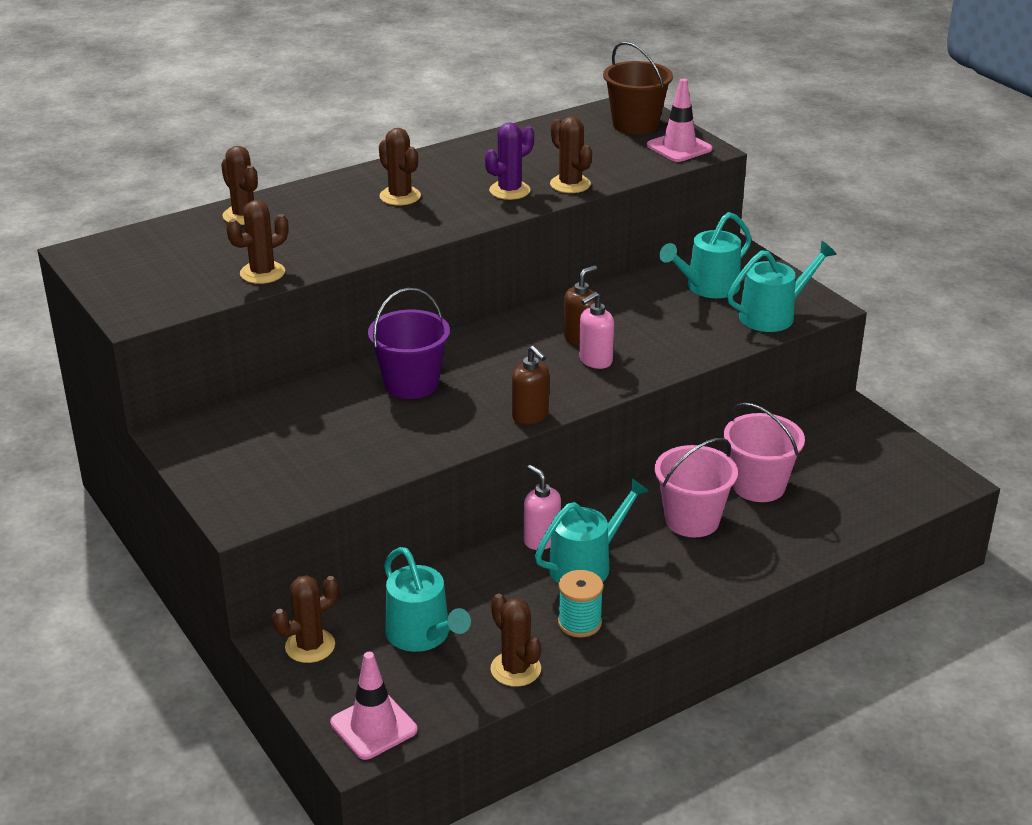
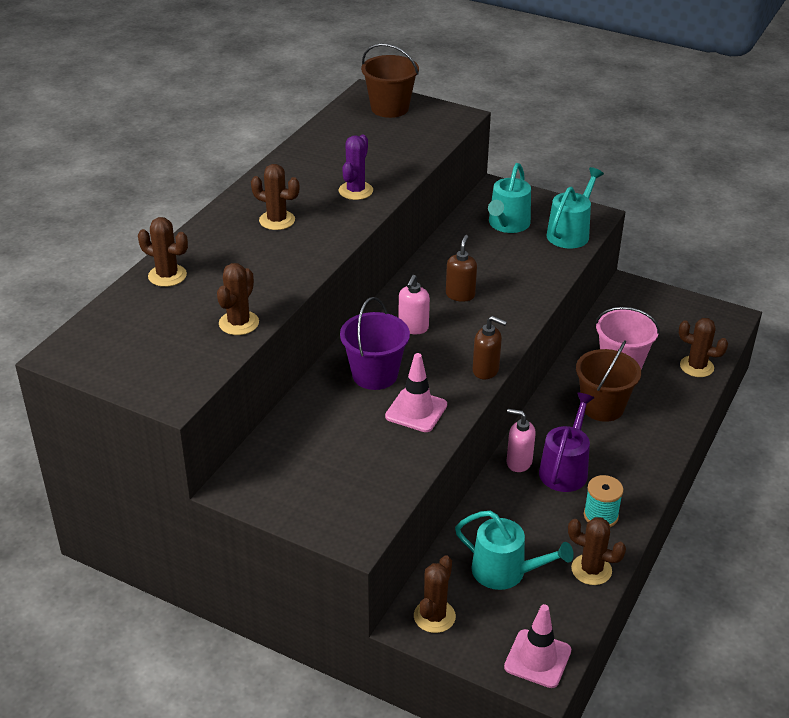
camera: 30 degrees left, 5 degrees up
(570, 184) = (394, 172): brown cactus -> brown cactus (696, 367)
(586, 565) = (565, 469): turquoise watering can -> purple watering can
(595, 361) = (487, 309): pink soap dispenser -> pink soap dispenser (413, 327)
(679, 147) = (440, 119): pink traffic cone -> pink traffic cone (416, 411)
(692, 520) = (602, 407): pink bucket -> brown bucket

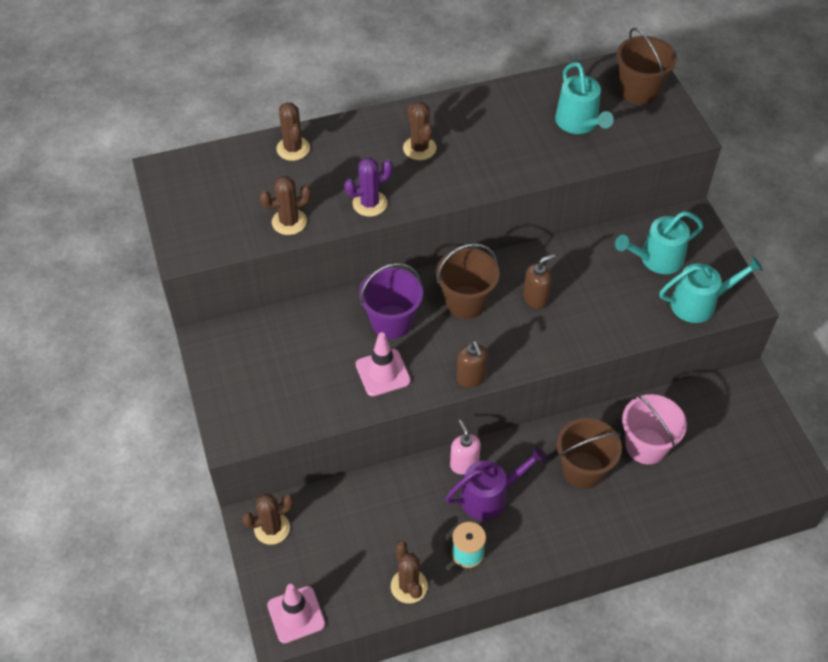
camera: 45 degrees right, 15 degrees up
(355, 191) = (508, 158): purple cactus -> purple cactus (370, 203)
(413, 327) = (466, 302): pink soap dispenser -> brown bucket
(505, 572) = (352, 537): turquoise watering can -> turquoise watering can (579, 123)
(696, 367) = (707, 496): brown cactus -> none

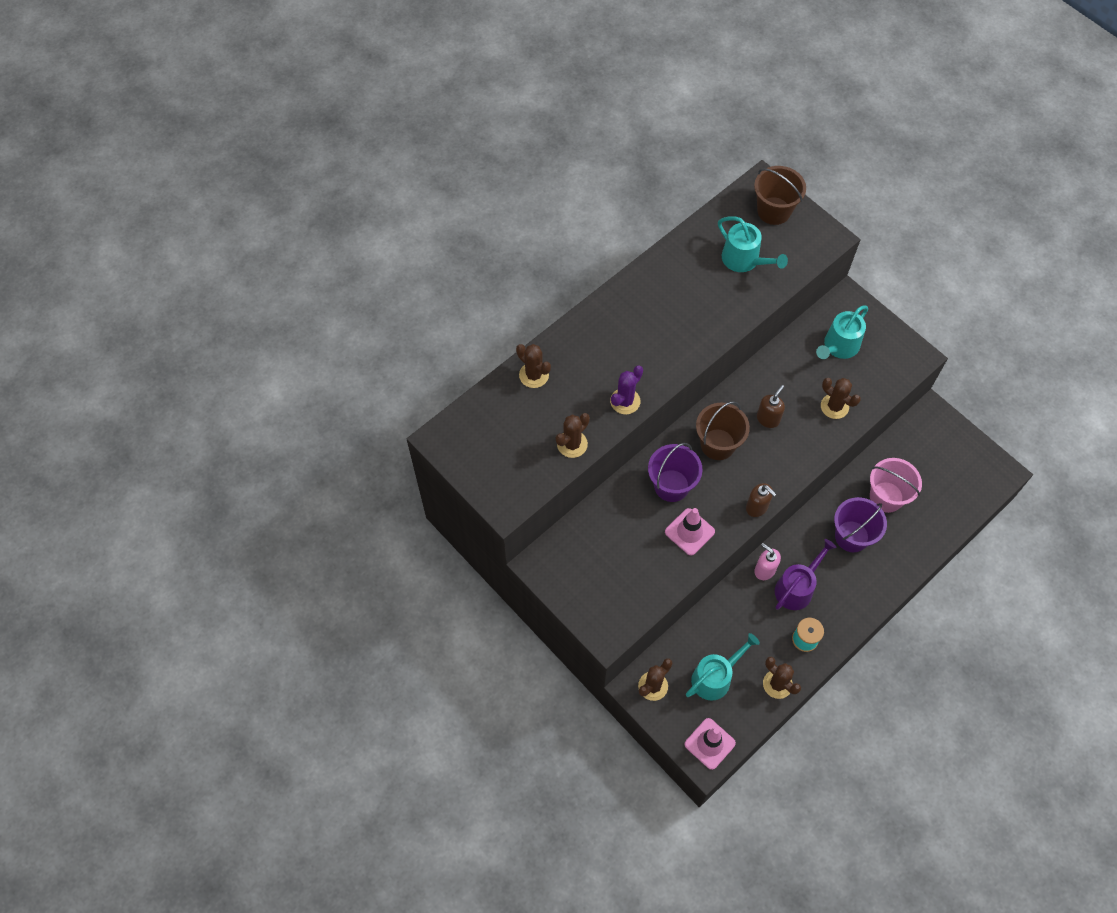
camera: 25 degrees left, 10 degrees up
(419, 148) = (634, 334): brown cactus -> brown cactus (834, 406)
(583, 470) = (851, 536): brown bucket -> purple bucket
(699, 303) = (888, 372): turquoise watering can -> turquoise watering can (715, 677)

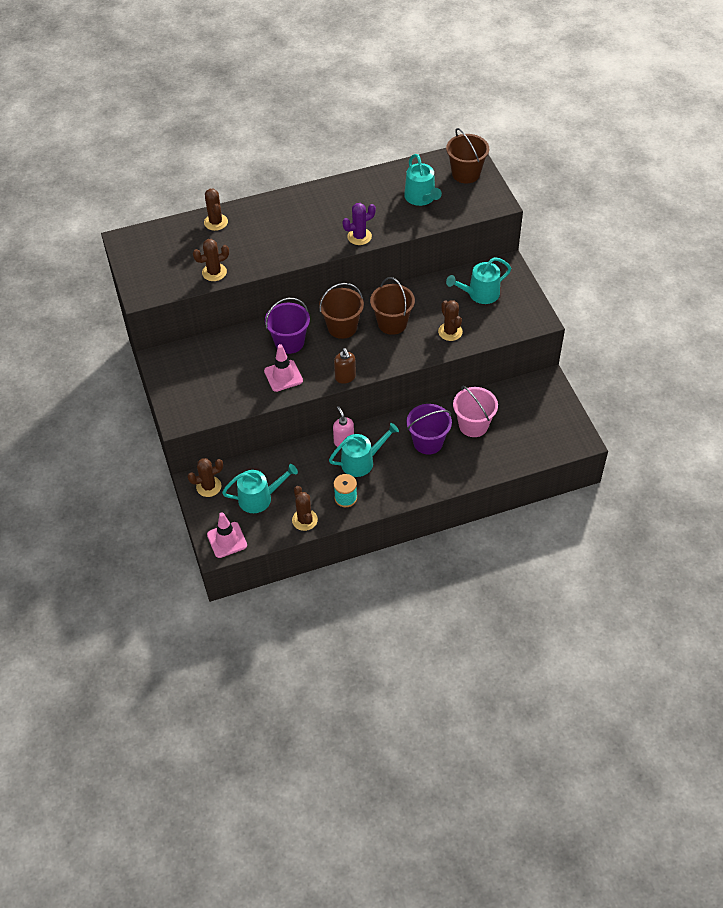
camera: 25 degrees right, 10 degrees down
(625, 401) = (271, 258): purple cactus -> purple cactus (359, 236)
(768, 419) = (392, 323): brown soap dispenser -> brown bucket
(796, 588) = (361, 461): purple watering can -> turquoise watering can

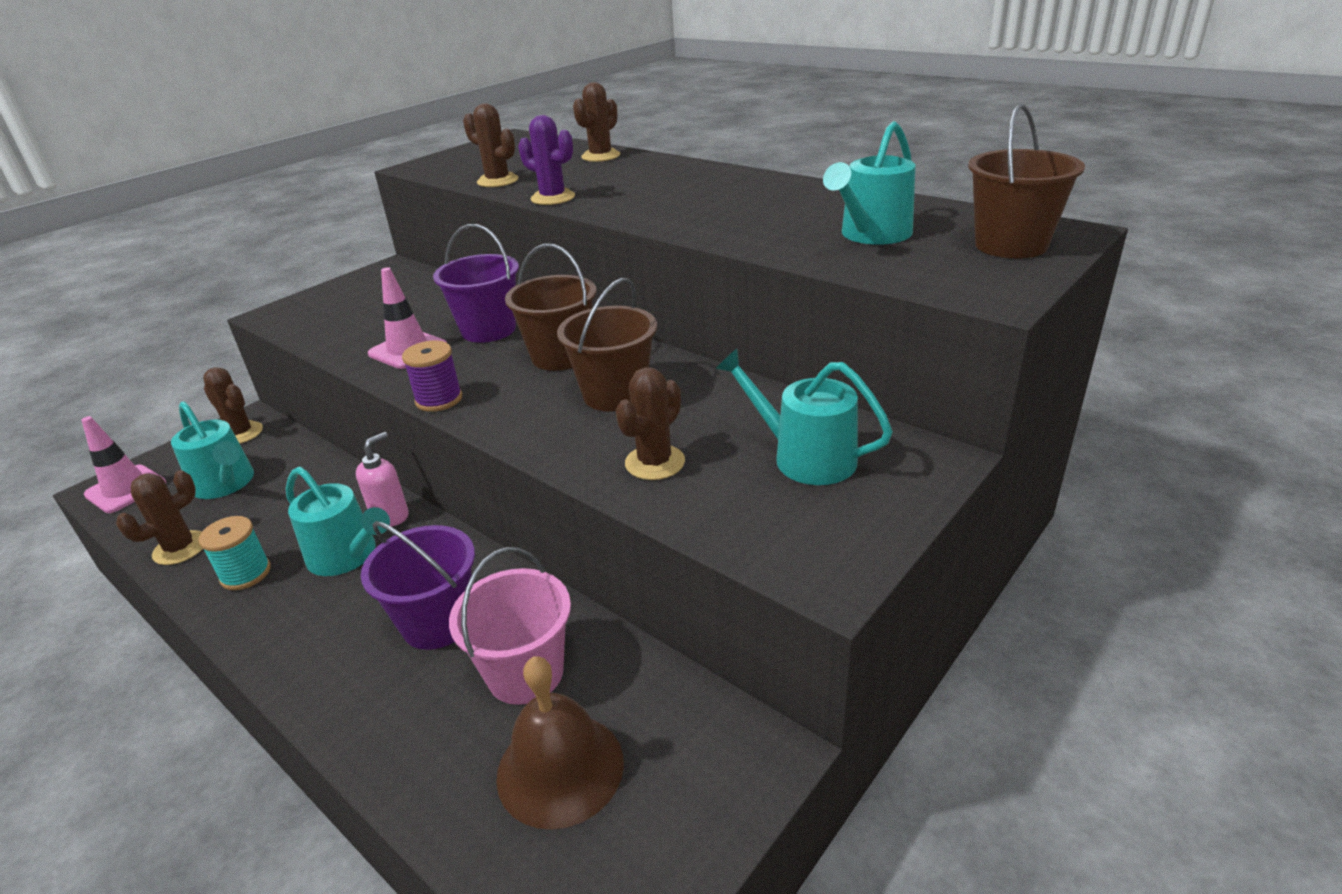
camera: 60 degrees right, 20 degrees down
(345, 377) = (439, 399): brown soap dispenser -> purple spool
(359, 236) = (694, 226): purple cactus -> purple cactus (553, 198)
(519, 429) = (560, 768): none -> brown bell

